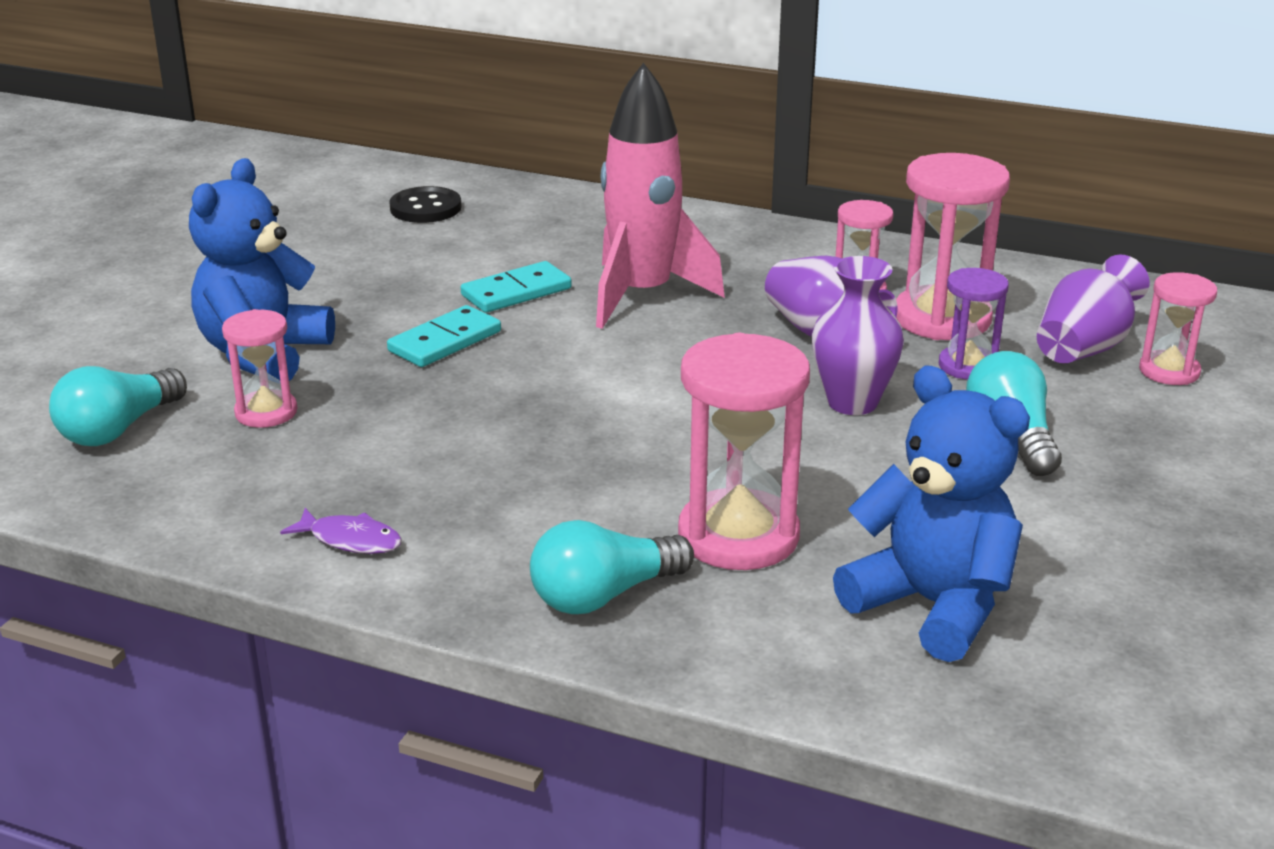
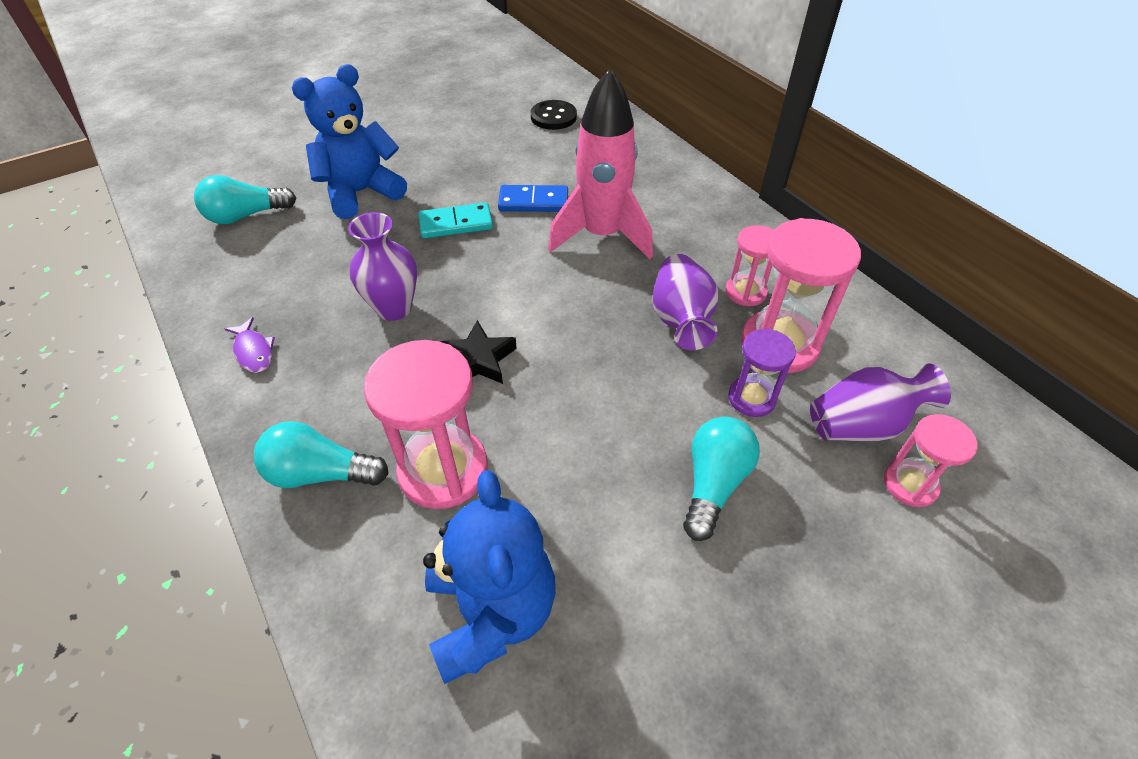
camera: 35 degrees right, 20 degrees up
(266, 412) = (318, 236): pink hourglass -> none
(516, 292) = (533, 201): turquoise domino -> blue domino
(650, 442) = (478, 360): none -> black star
(852, 402) = (636, 391): purple vase -> purple vase (394, 308)

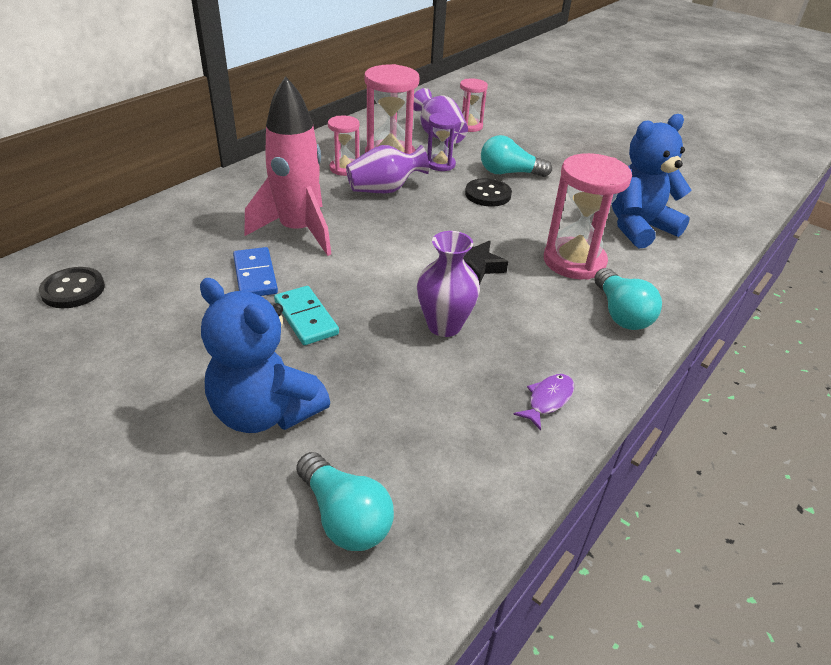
camera: 110 degrees left, 10 degrees down
(647, 430) = (488, 194): none -> black button

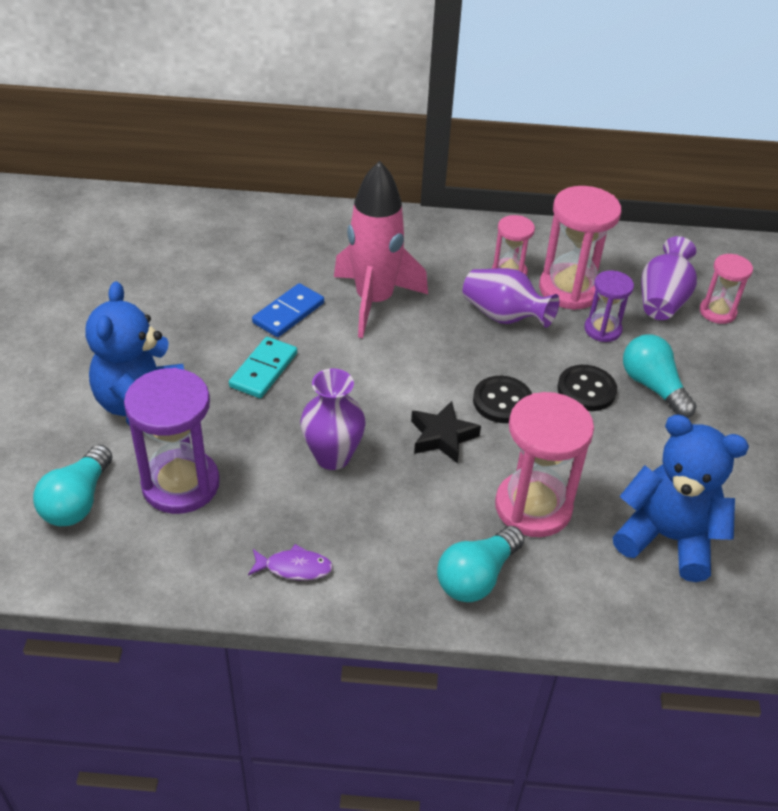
camera: 55 degrees right, 5 degrees up
(73, 289) = (183, 239): black button -> black button (502, 401)
(392, 429) = (180, 484): none -> purple hourglass

